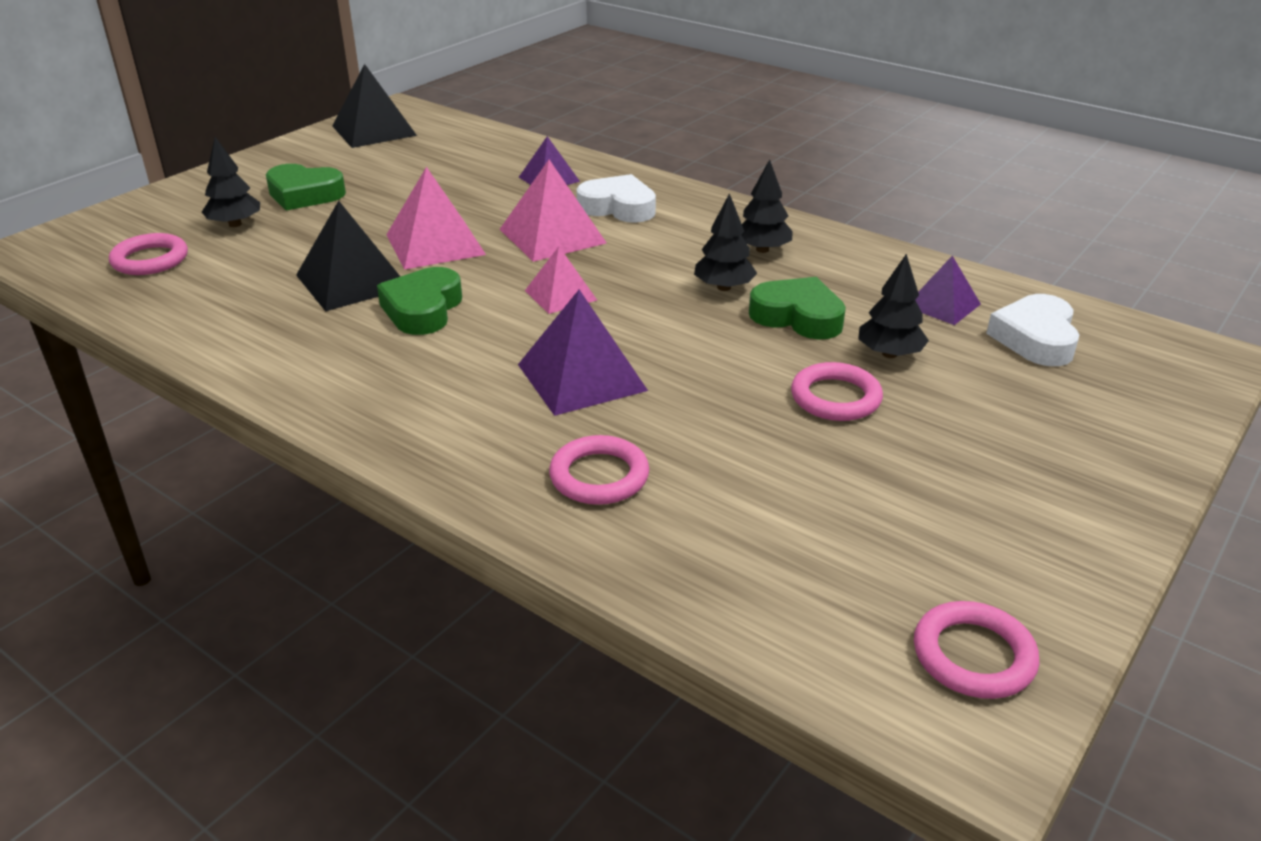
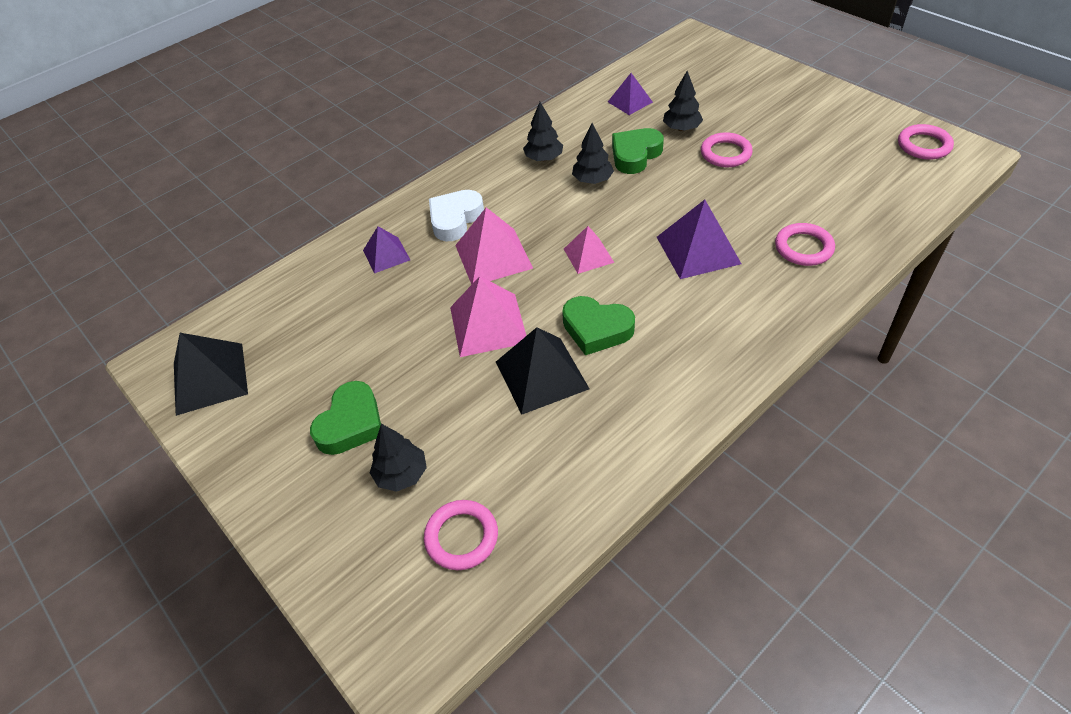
camera: 75 degrees left, 15 degrees up
(1035, 338) = (670, 79): white heart -> none

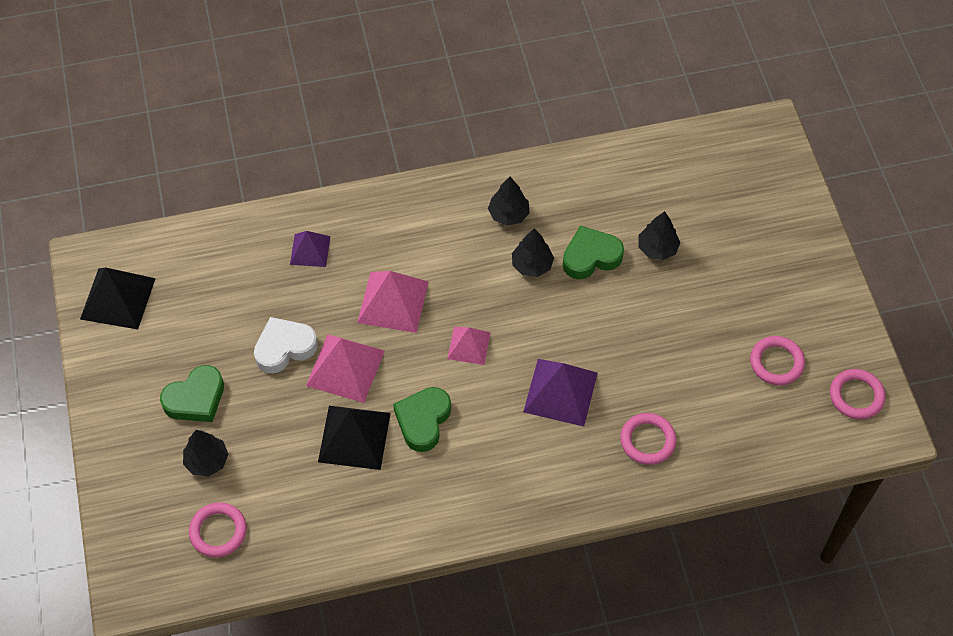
camera: 25 degrees right, 10 degrees up
(455, 219) = (388, 243): white heart -> white heart (284, 348)
(596, 329) = (423, 421): green heart -> green heart turned 60 degrees clockwise
(630, 102) = (637, 186): purple pyramid -> none
(725, 153) = (671, 301): pink ring -> pink ring (776, 362)

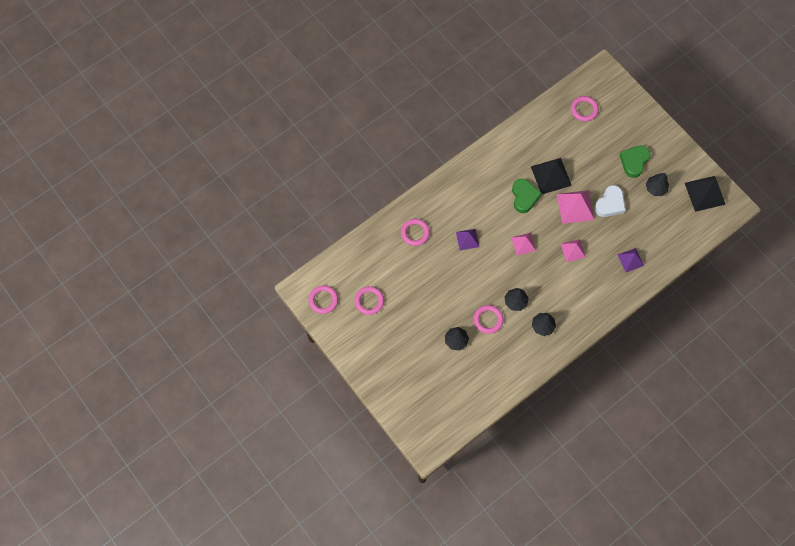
camera: 155 degrees right, 10 degrees up
(207, 461) = (609, 137): black tree -> black tree (655, 188)
(393, 302) = (573, 250): pink pyramid -> pink pyramid, size x0.61
(560, 392) = (467, 239): purple pyramid -> purple pyramid, size x0.61
(591, 257) = (488, 320): green heart -> pink ring

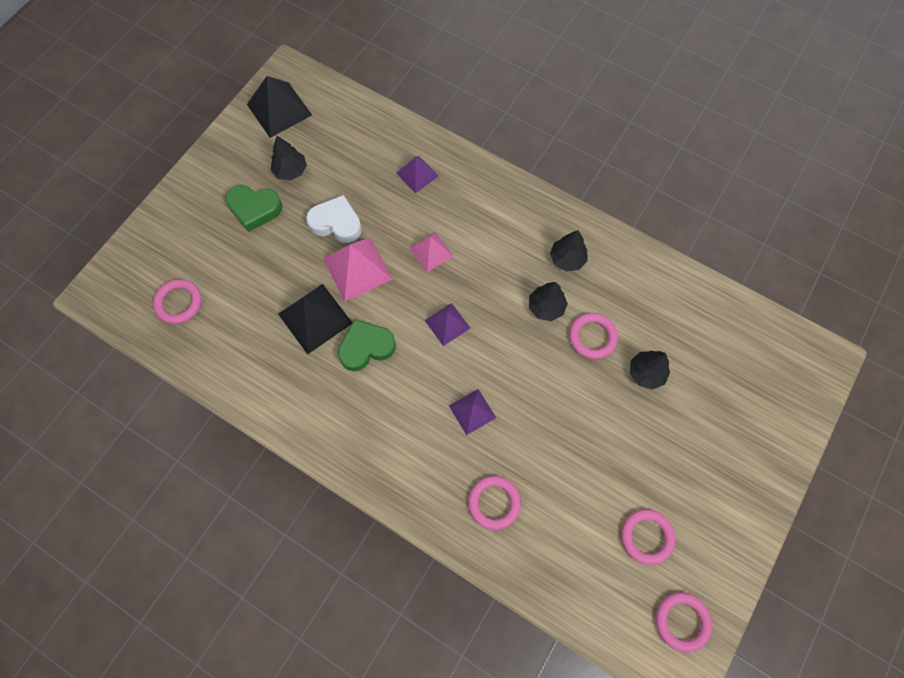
camera: 110 degrees left, 0 degrees up
(523, 244) = (447, 324): pink pyramid -> purple pyramid

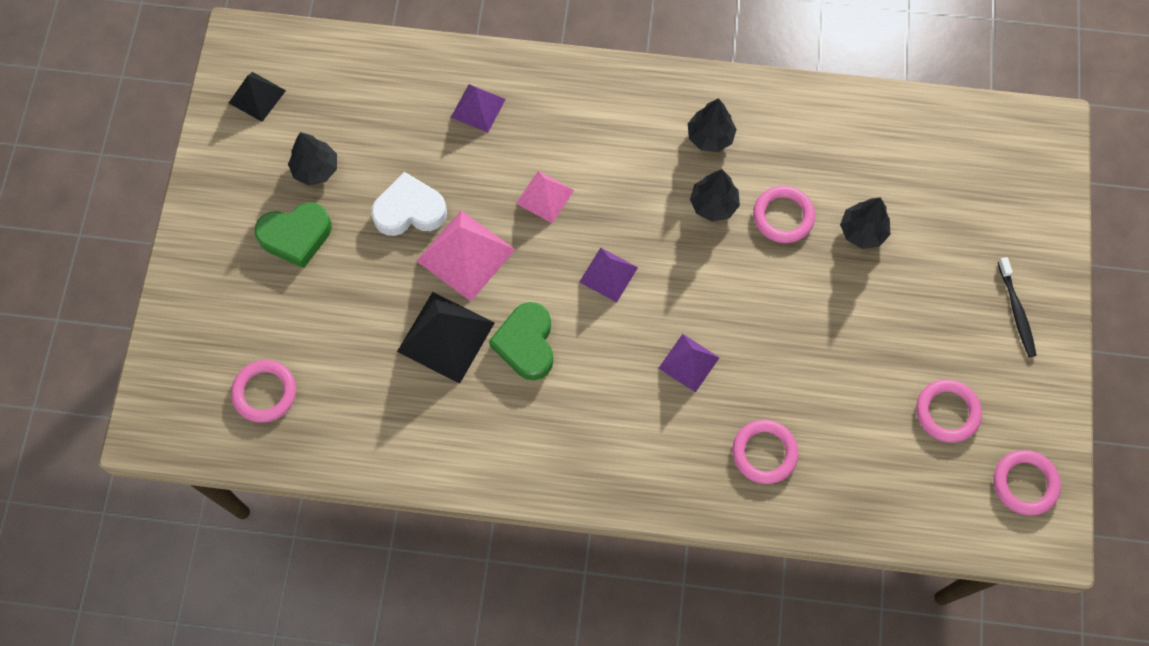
camera: 25 degrees left, 0 degrees up
(279, 109) = (257, 96): black pyramid -> black pyramid, size x0.61
(366, 347) = (526, 344): green heart -> green heart turned 45 degrees counterclockwise
(737, 484) = (1016, 311): none -> black toothbrush

